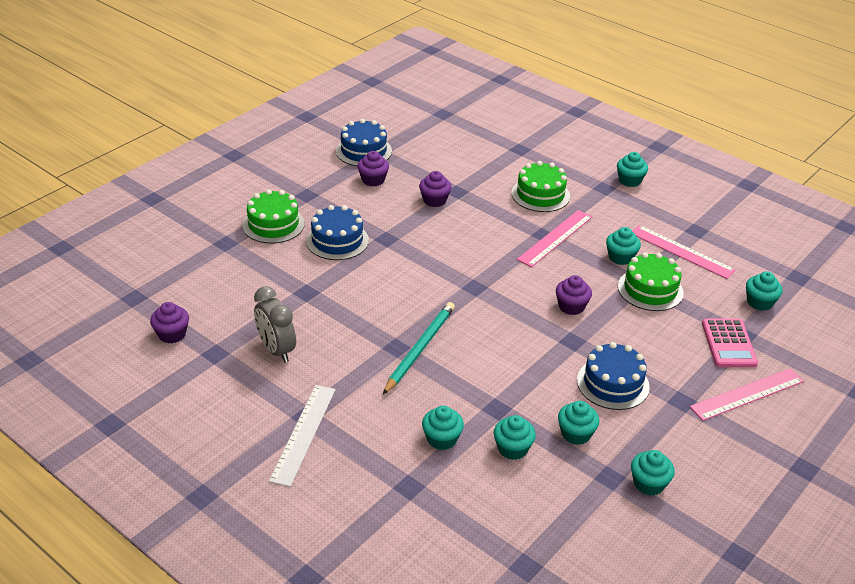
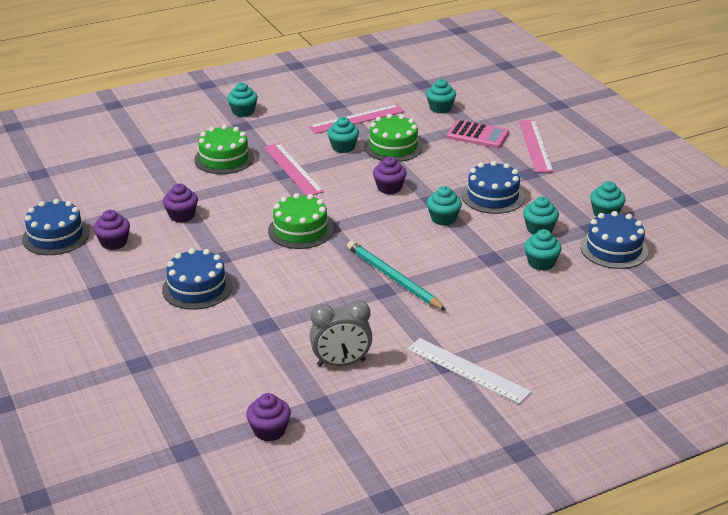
camera: 65 degrees left, 5 degrees down
(273, 224) = (134, 323): green cake -> green cake (300, 230)
(442, 439) = (513, 295): turquoise cupcake -> turquoise cupcake (443, 218)
(579, 504) = (614, 249): none -> blue cake

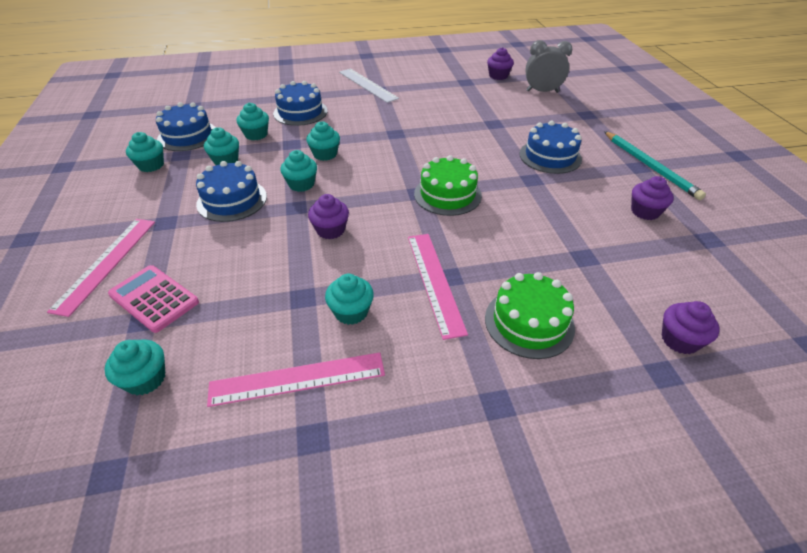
camera: 165 degrees left, 10 degrees up
(56, 236) = (716, 230): blue cake -> blue cake (300, 112)
(182, 216) = (576, 233): purple cupcake -> purple cupcake (679, 340)
(243, 112) = (493, 455): turquoise cupcake -> turquoise cupcake (325, 154)
(341, 363) = (445, 98): grey clock -> grey clock (542, 91)
(393, 147) = (282, 298): green cake -> none
(393, 278) = (382, 140): turquoise pencil -> turquoise pencil (649, 166)

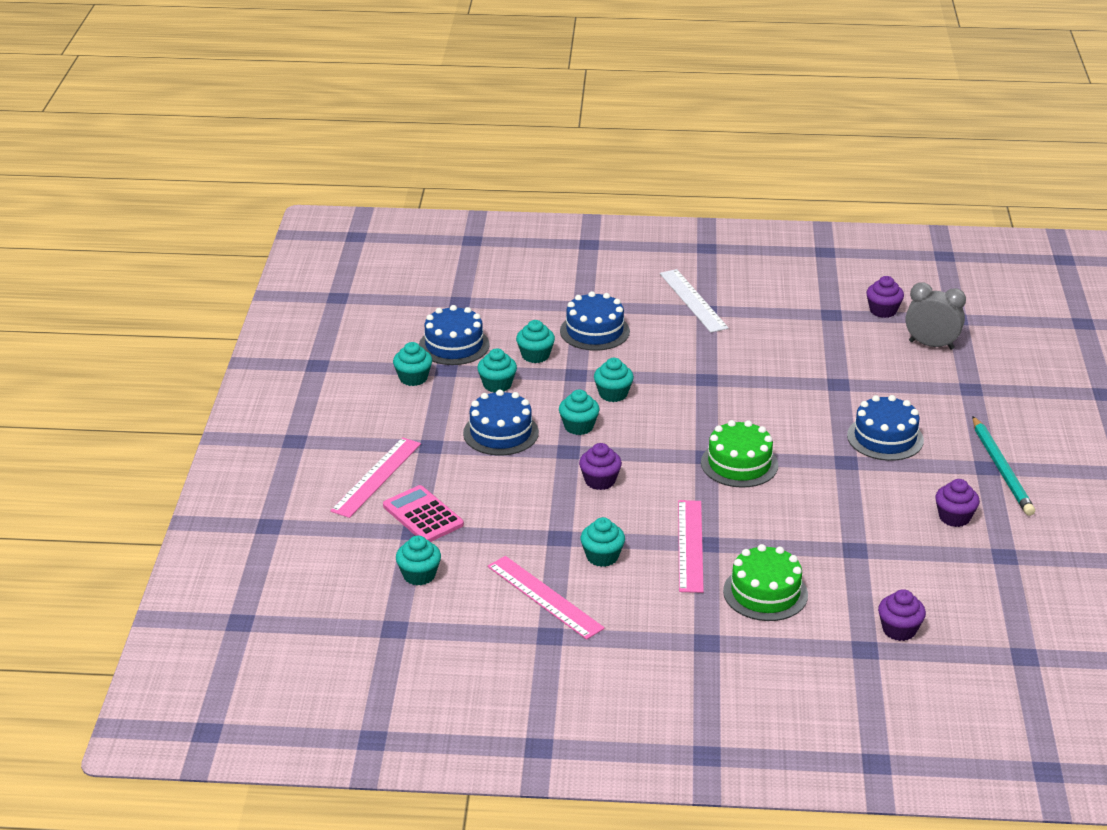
camera: 15 degrees right, 10 degrees down
(297, 379) = (544, 597): pink ruler -> pink ruler turned 45 degrees clockwise

